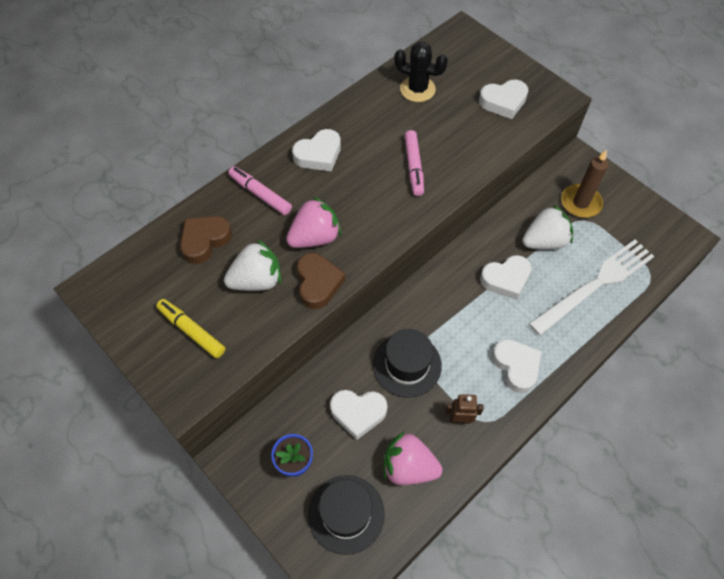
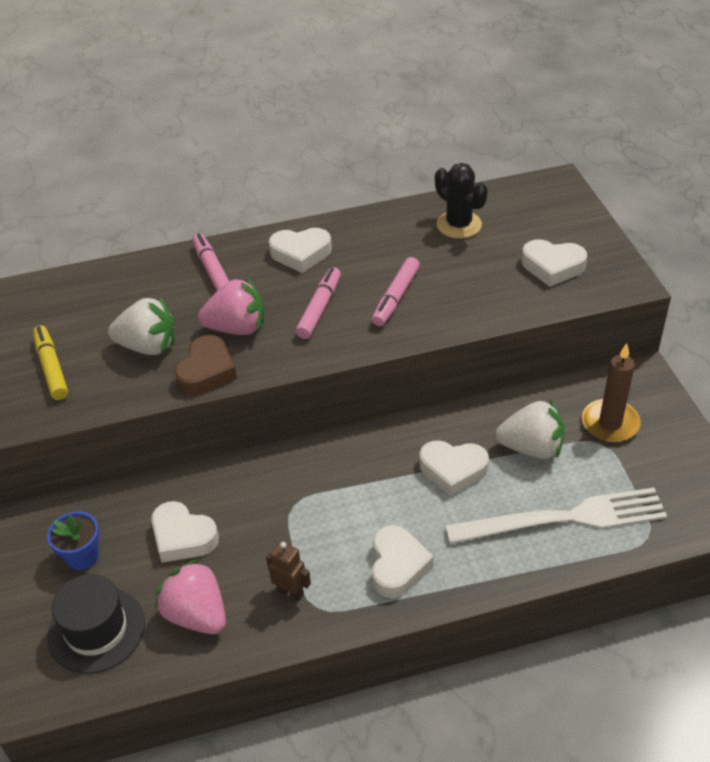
camera: 30 degrees right, 15 degrees down
(205, 241) = (126, 293): brown heart -> none
(365, 197) = (319, 308): none -> pink marker
(407, 365) = (271, 512): black hat -> none

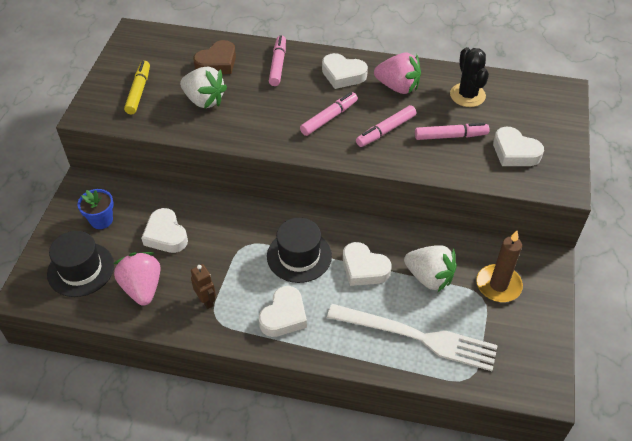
camera: 25 degrees right, 5 degrees up
(207, 371) = (228, 132): brown heart -> brown heart (217, 63)
(237, 328) = (267, 110): pink strawberry -> pink strawberry (398, 87)
(367, 489) = (299, 256): none -> black hat
(472, 276) = (450, 136): none -> pink marker

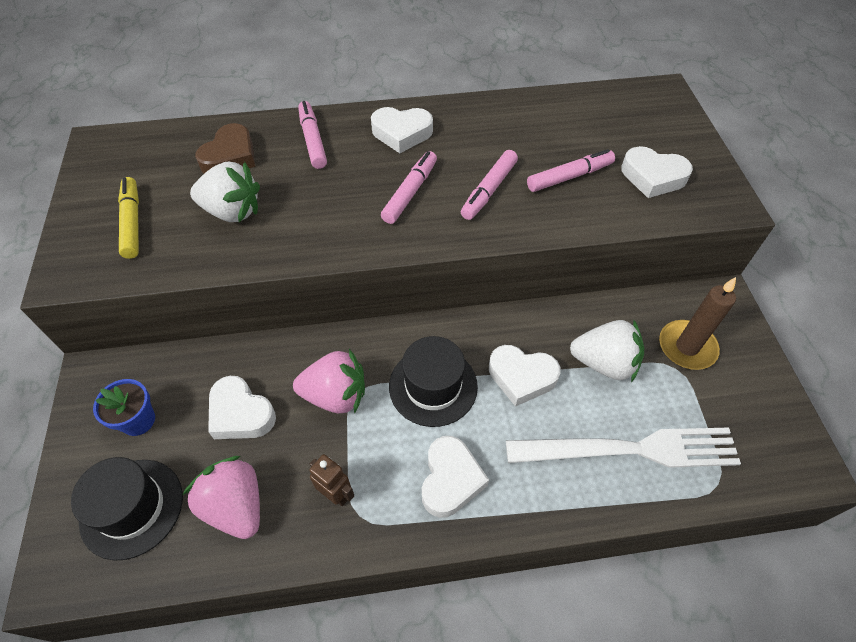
camera: 20 degrees left, 5 degrees up
(398, 87) = (475, 132): pink strawberry -> pink strawberry (335, 395)
(467, 95) = (562, 122): black cactus -> none

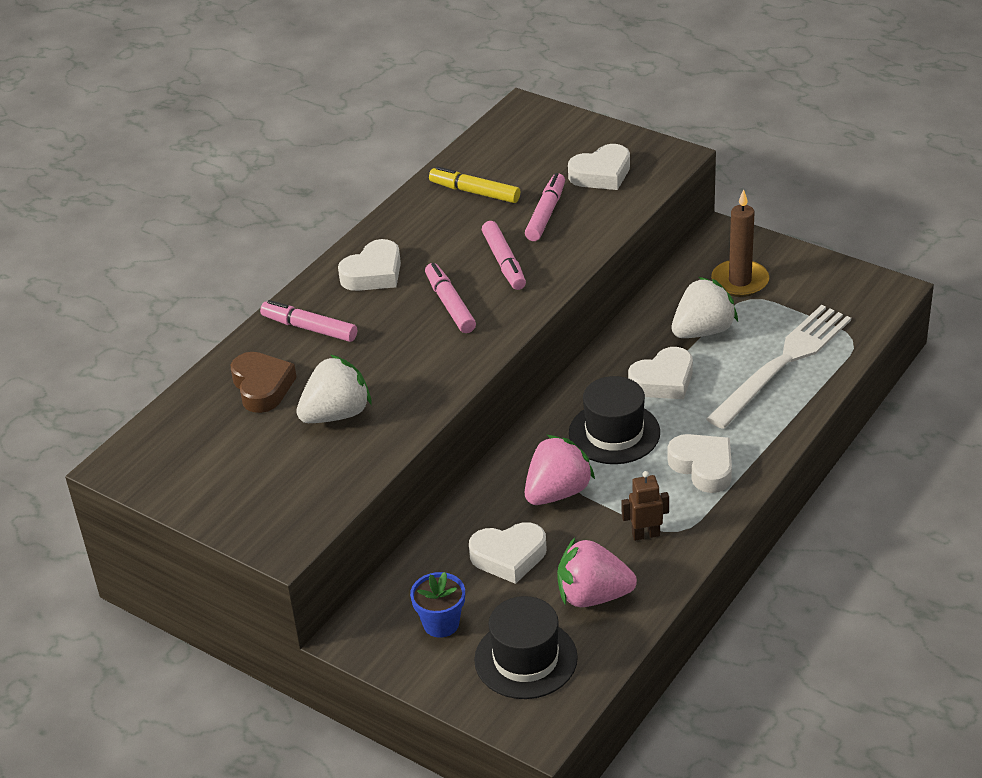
camera: 45 degrees left, 15 degrees down
(132, 222) = (269, 480): yellow marker -> yellow marker (474, 192)

